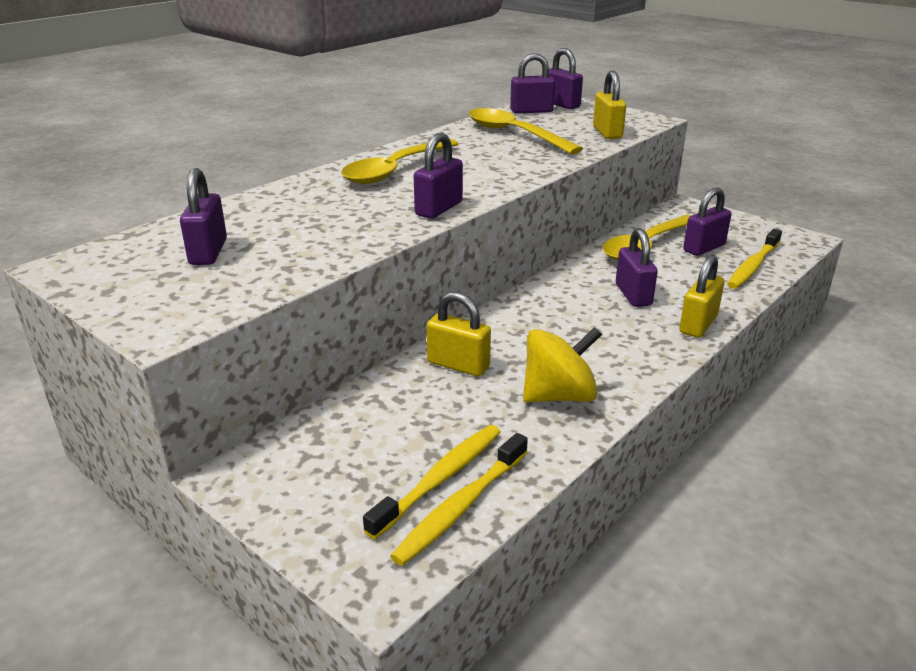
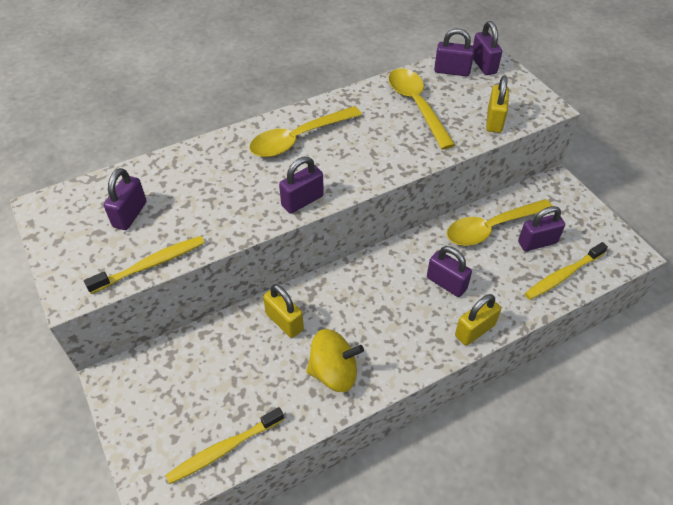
camera: 20 degrees right, 20 degrees up
(440, 479) = (223, 422): yellow toothbrush -> yellow toothbrush (151, 265)
(633, 295) = (446, 283): purple padlock -> purple padlock turned 60 degrees counterclockwise

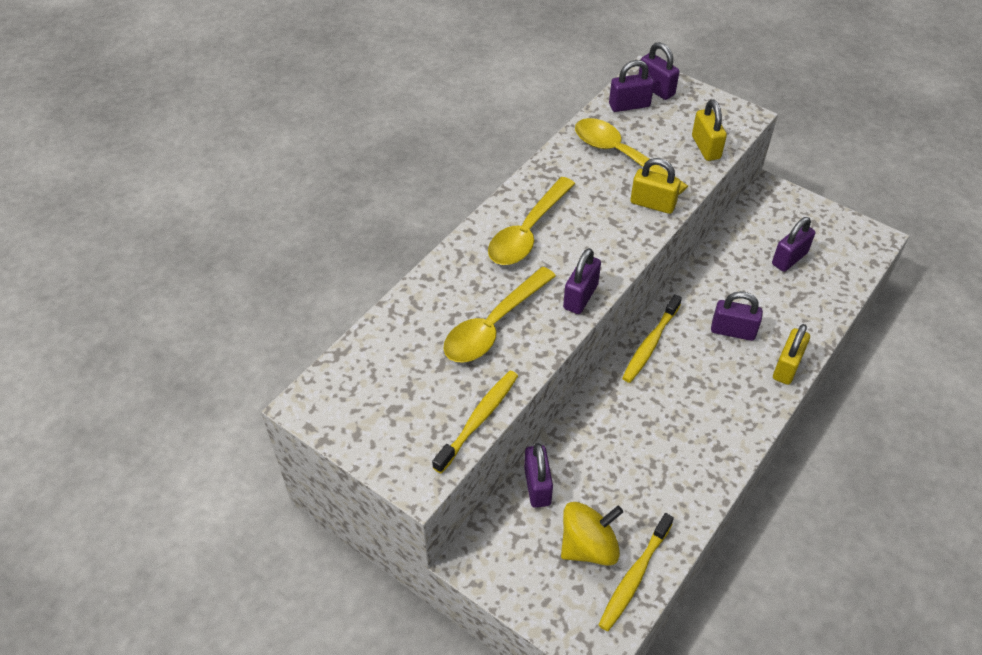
camera: 25 degrees left, 0 degrees up
(130, 214) = (413, 377): purple padlock -> purple padlock (537, 486)
(284, 321) = (605, 431): yellow padlock -> yellow padlock (652, 204)
(334, 372) = (686, 460): yellow spinning top -> yellow spinning top (589, 546)
(492, 228) = (739, 259): yellow spoon -> yellow spoon (494, 325)
(563, 275) = (831, 283): yellow toothbrush -> yellow toothbrush (650, 344)

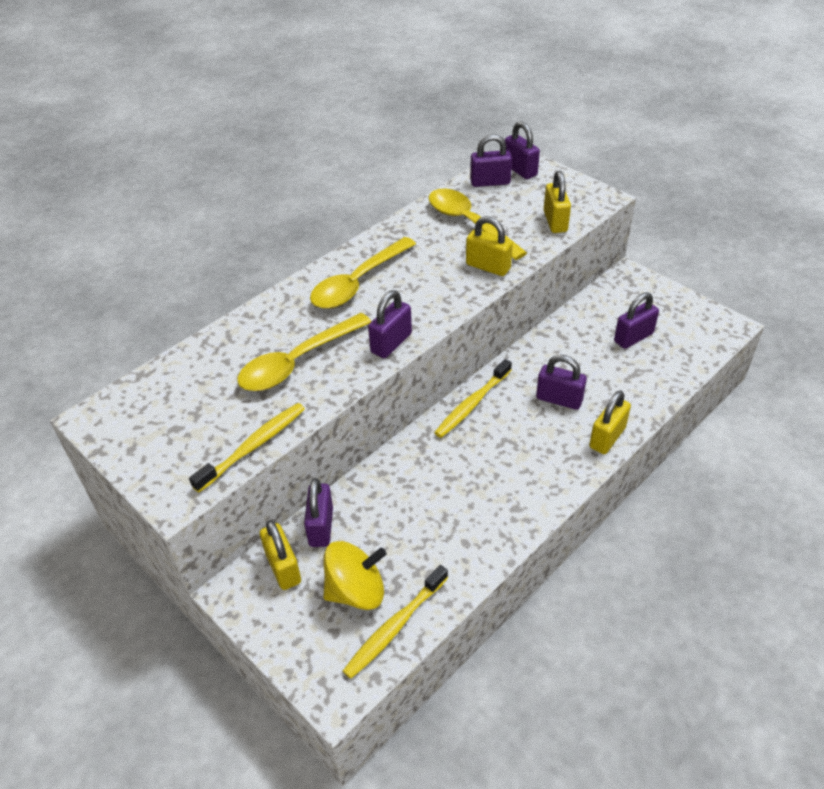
camera: 10 degrees right, 5 degrees down
(512, 531) = (283, 568): none -> yellow padlock

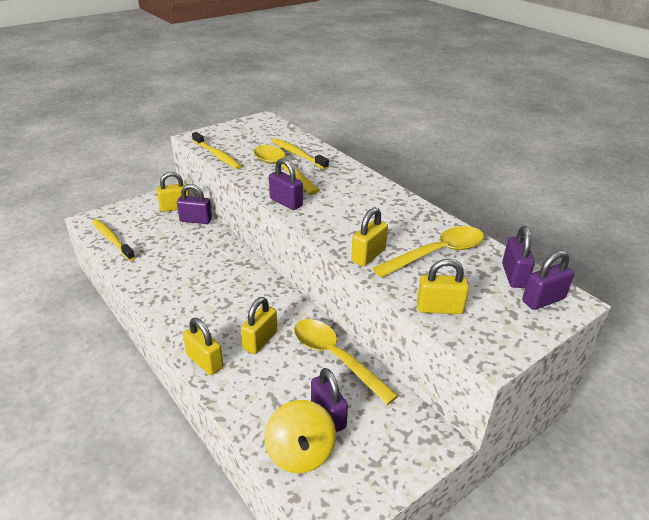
camera: 95 degrees right, 10 degrees down
(356, 591) = (144, 229): yellow spinning top -> yellow spinning top (300, 453)
(358, 282) = (359, 194): yellow spoon -> yellow spoon (336, 358)
(472, 404) = (272, 291): yellow toothbrush -> yellow toothbrush (297, 154)
(559, 399) = (260, 340): purple padlock -> yellow padlock

